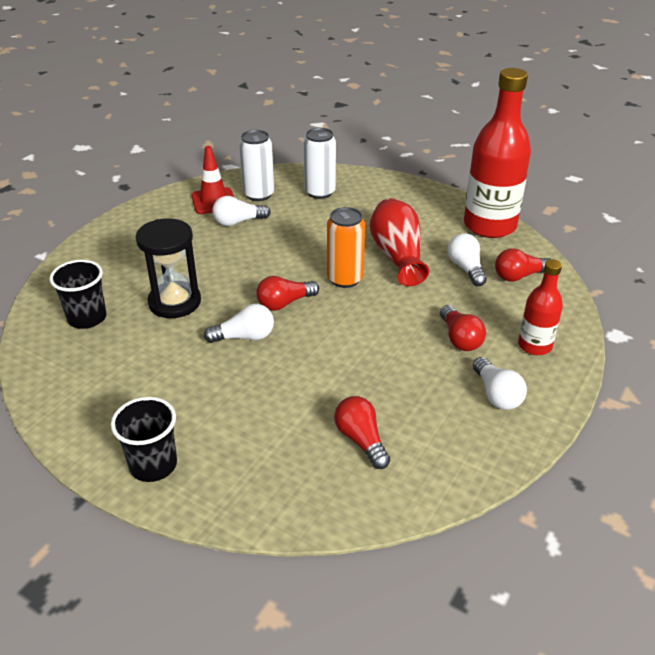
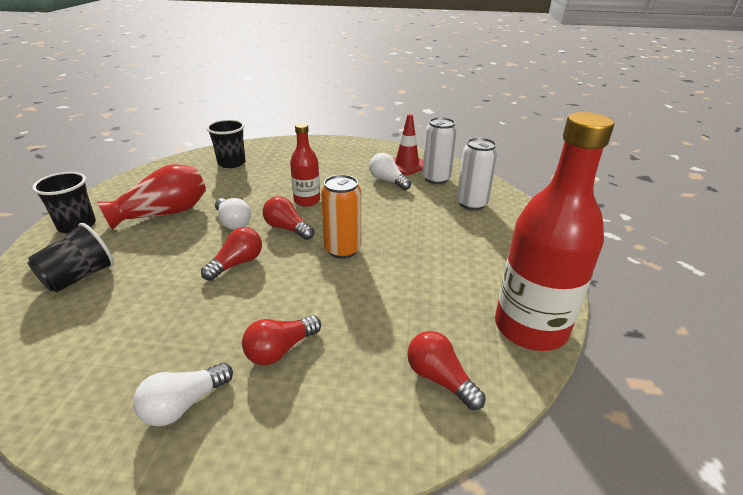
camera: 65 degrees right, 5 degrees down
(174, 302) = (264, 185): black hourglass -> none
(280, 458) = (79, 277): none -> black cup
(361, 440) = (102, 316): red light bulb -> red light bulb (237, 264)
(397, 256) = (405, 271): red vase -> red vase (163, 213)
(466, 268) = (420, 326): white light bulb -> none
(534, 346) = (293, 425): red bottle -> red bottle (307, 201)

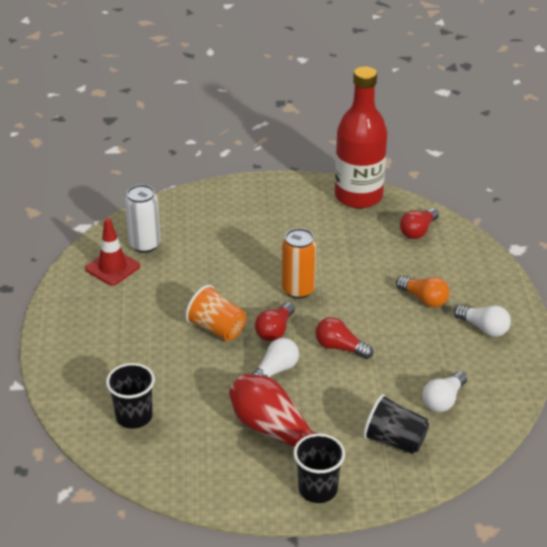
camera: 100 degrees left, 5 degrees up
(280, 350) = (424, 299): red light bulb -> orange light bulb
(307, 201) = (217, 329): red bottle -> orange cup
(388, 181) = (157, 278): white light bulb -> white light bulb (443, 400)
(472, 204) = (195, 220): white can -> none

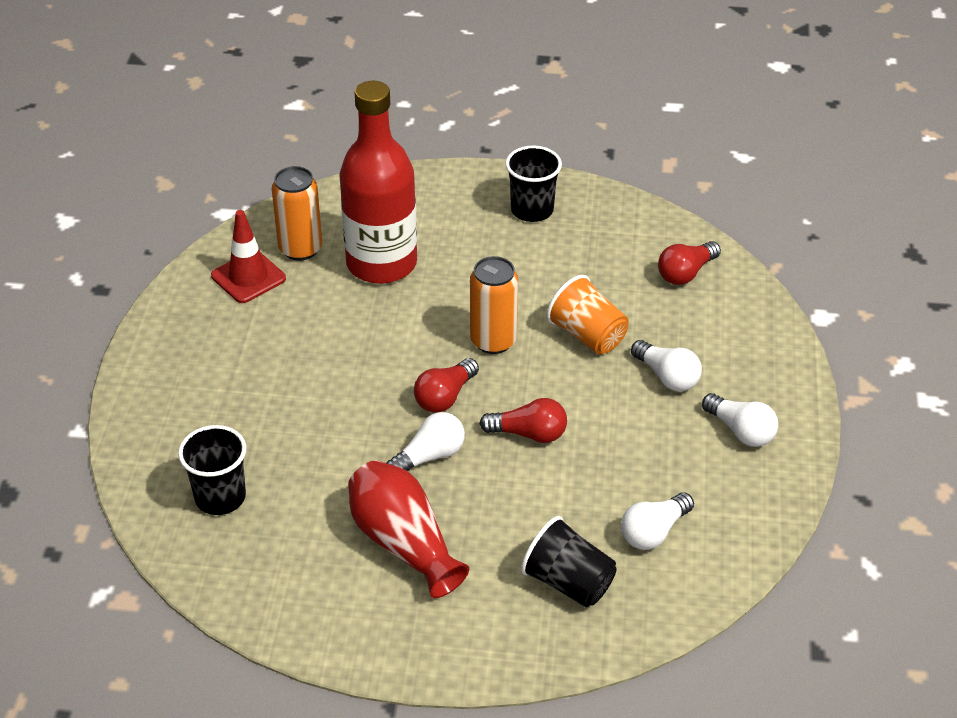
camera: 10 degrees right, 5 degrees up
(145, 245) = (300, 249): white can -> orange can
(217, 329) = (366, 384): orange cup -> orange cup (587, 335)
(318, 489) = (442, 639): black cup -> black cup (532, 210)
(340, 347) = (529, 434): red light bulb -> red light bulb turned 150 degrees clockwise
(358, 196) = (615, 211): red bottle -> red bottle (381, 263)
(424, 299) = (667, 377): orange light bulb -> white light bulb

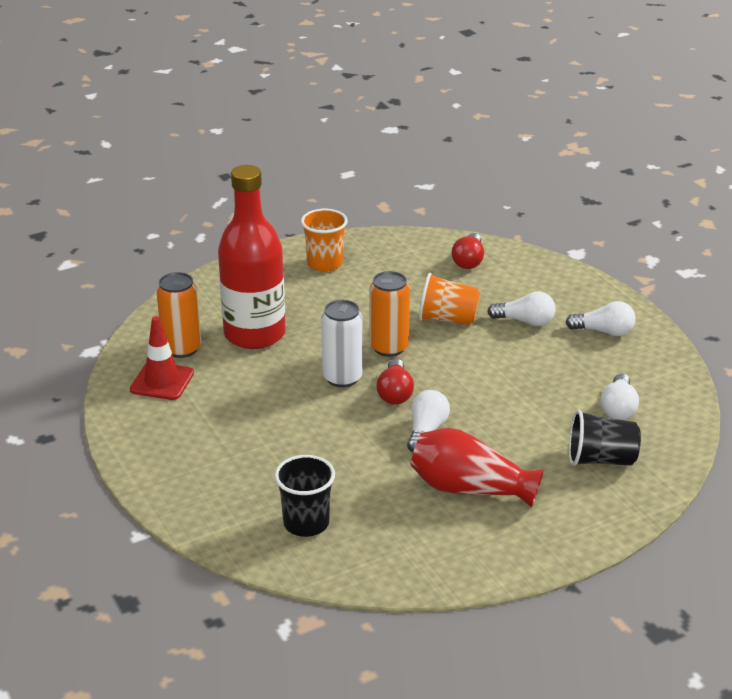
camera: 35 degrees left, 10 degrees down
(413, 354) = (342, 378): none -> white can
(529, 434) = (476, 390): red light bulb -> none
(532, 210) = (325, 263): black cup -> orange cup

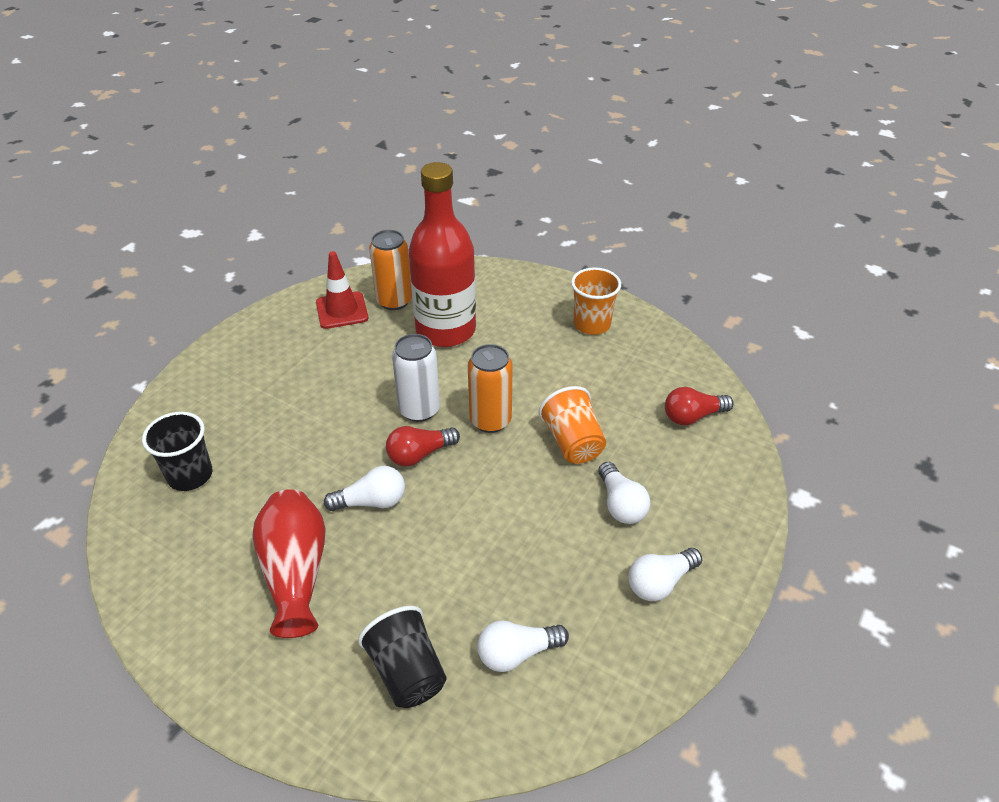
camera: 60 degrees right, 10 degrees up
(604, 331) = (660, 582): white light bulb -> white light bulb turned 75 degrees clockwise

